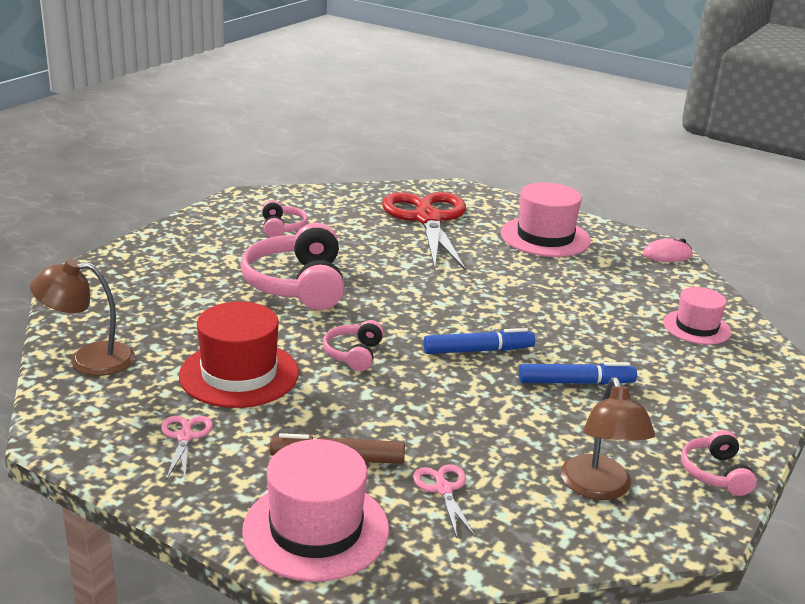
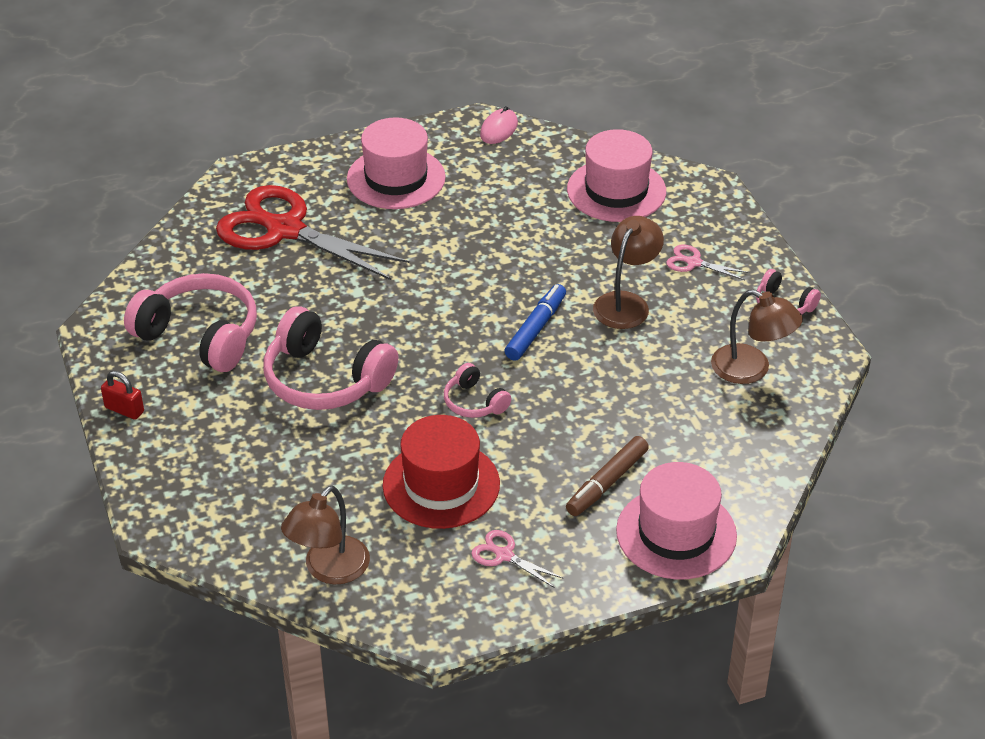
camera: 50 degrees left, 15 degrees up
(178, 229) = (124, 409): none -> red padlock
(282, 228) = (200, 335): pink headphones -> pink headphones, size x1.99
(443, 488) = (687, 446): pink scissors -> pink scissors (693, 262)
(575, 382) = (626, 303): blue marker -> brown lamp
(696, 327) = (616, 190): pink hat -> pink hat, size x1.58

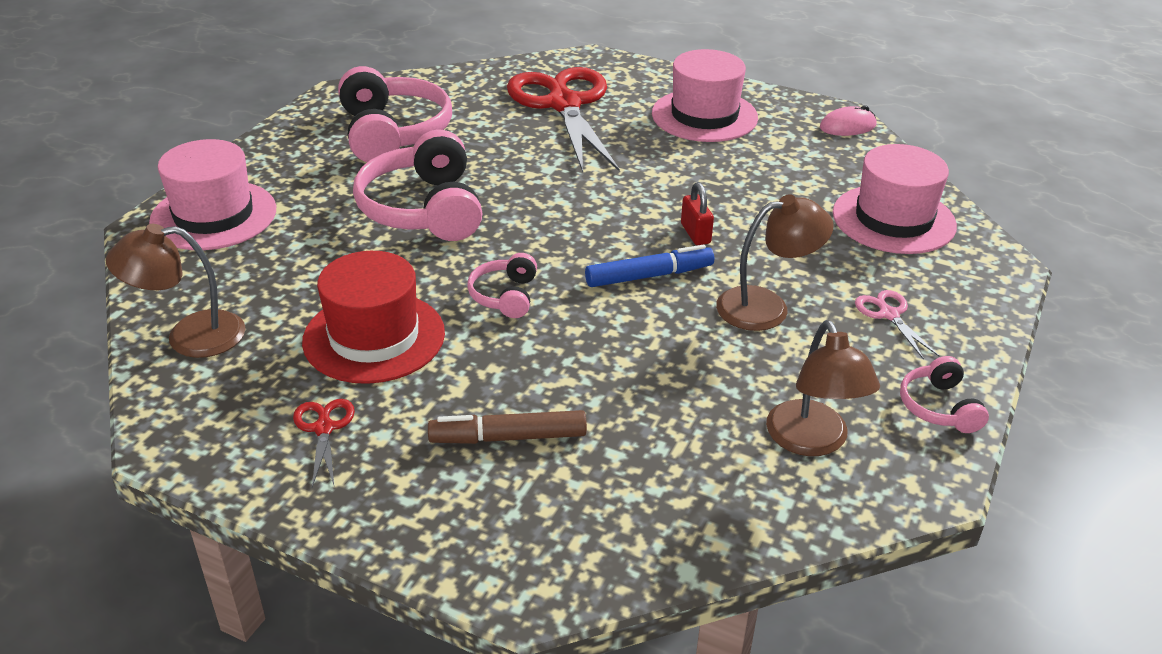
camera: 45 degrees right, 5 degrees down
(124, 409) = (267, 146): red padlock -> red padlock (695, 233)
(503, 555) = (324, 427): pink scissors -> red scissors
(676, 533) = (498, 532): pink hat -> pink hat (213, 215)

